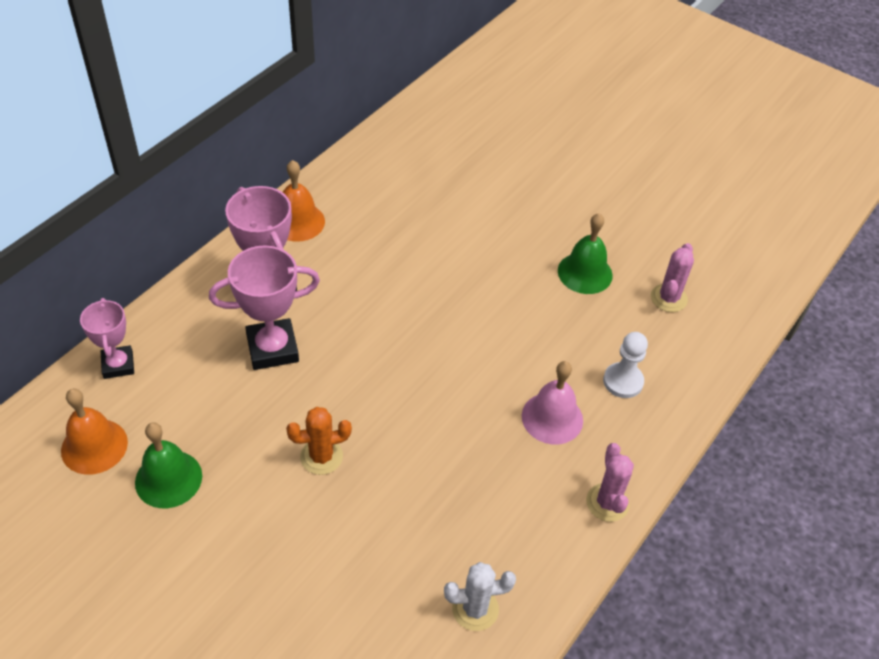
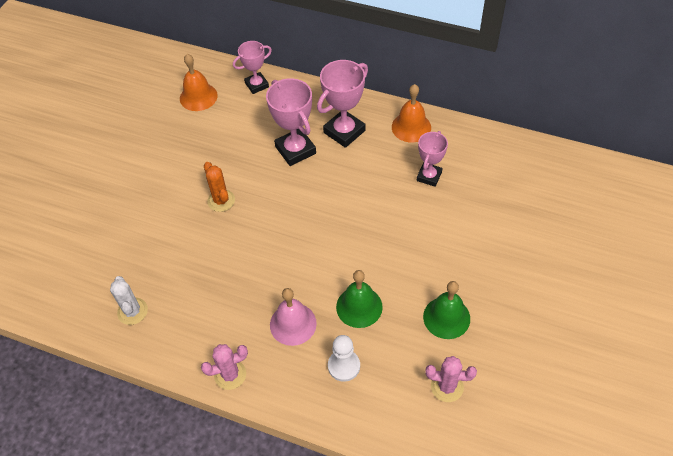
camera: 80 degrees right, 5 degrees up
(168, 479) = (186, 135): green bell -> green bell (359, 307)
(384, 229) = (429, 176): none -> pink trophy

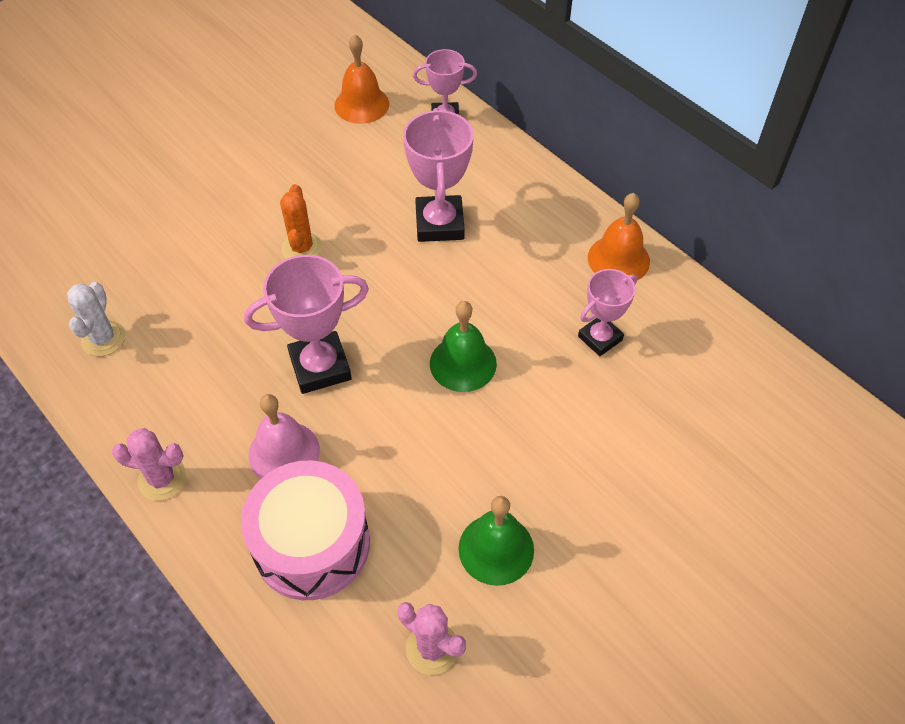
camera: 25 degrees right, 0 degrees up
(344, 131) = (521, 227): pink trophy -> pink trophy (320, 367)
(344, 366) = (311, 544): white pawn -> pink drum
(359, 307) = (385, 473): green bell -> green bell (463, 363)

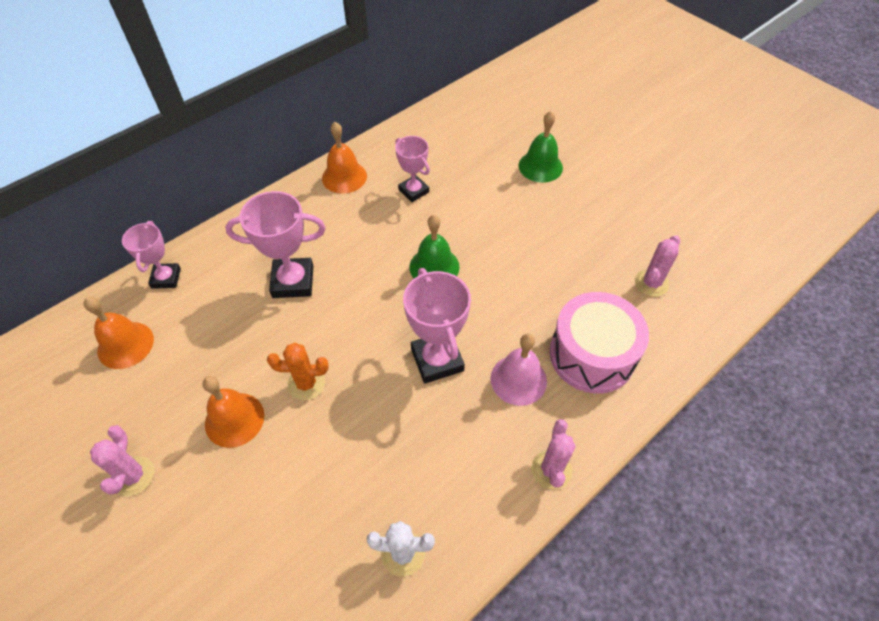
camera: 90 degrees left, 0 degrees up
(220, 136) = (133, 476): none -> pink cactus
(267, 196) = (234, 419): none -> orange bell
(496, 549) = (579, 250): green bell -> green bell (540, 166)

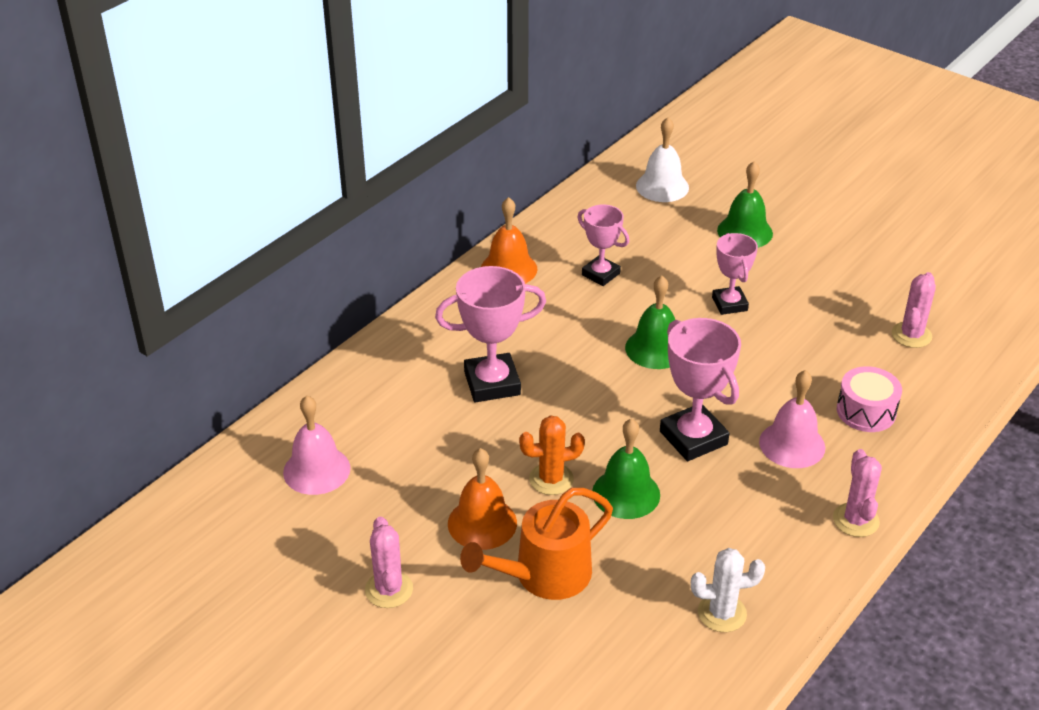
camera: 10 degrees left, 15 degrees down
(125, 345) = (316, 470): orange bell -> pink bell
(166, 278) = (334, 398): pink trophy -> pink trophy (729, 304)
(265, 483) = (544, 575): none -> orange watering can
(362, 408) = (626, 493): none -> green bell
(487, 118) = (662, 186): none -> white bell
(592, 355) = (866, 411): pink drum -> pink drum, size x0.59

